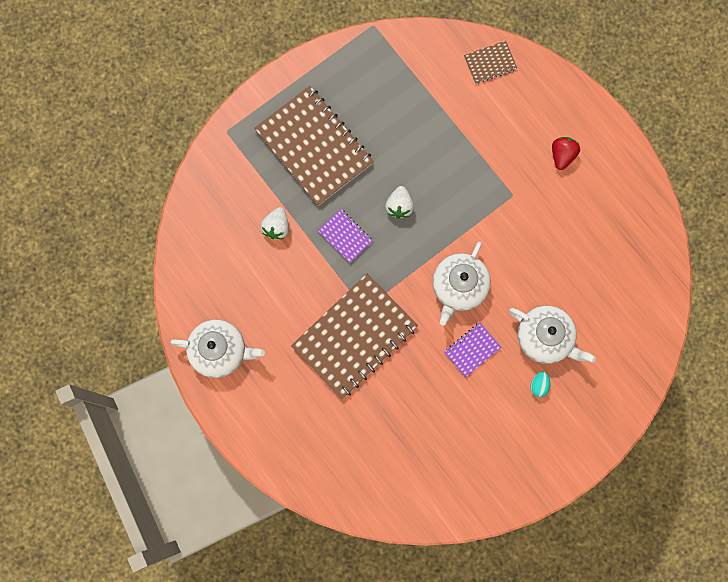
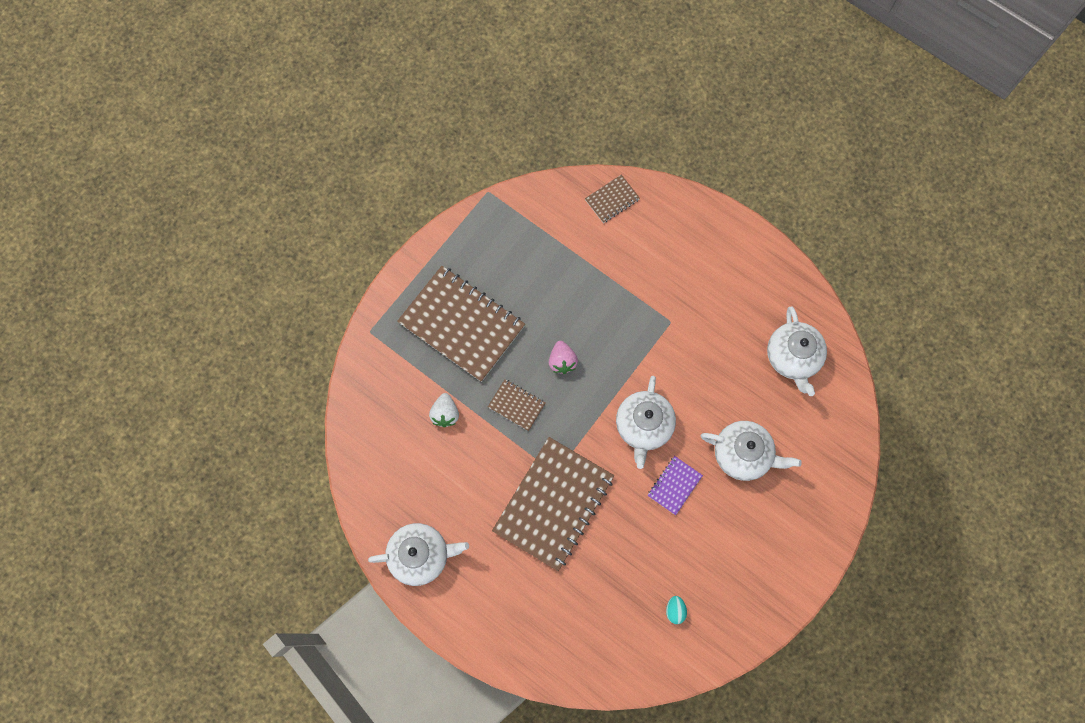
camera: 15 degrees left, 5 degrees down
(345, 236) = (516, 405): purple notebook -> brown notebook
(399, 206) = (562, 361): white strawberry -> pink strawberry
(539, 385) = (750, 503): turquoise egg -> turquoise egg (675, 610)
(562, 155) = (707, 270): red strawberry -> none
(619, 259) = (792, 357): none -> white teapot

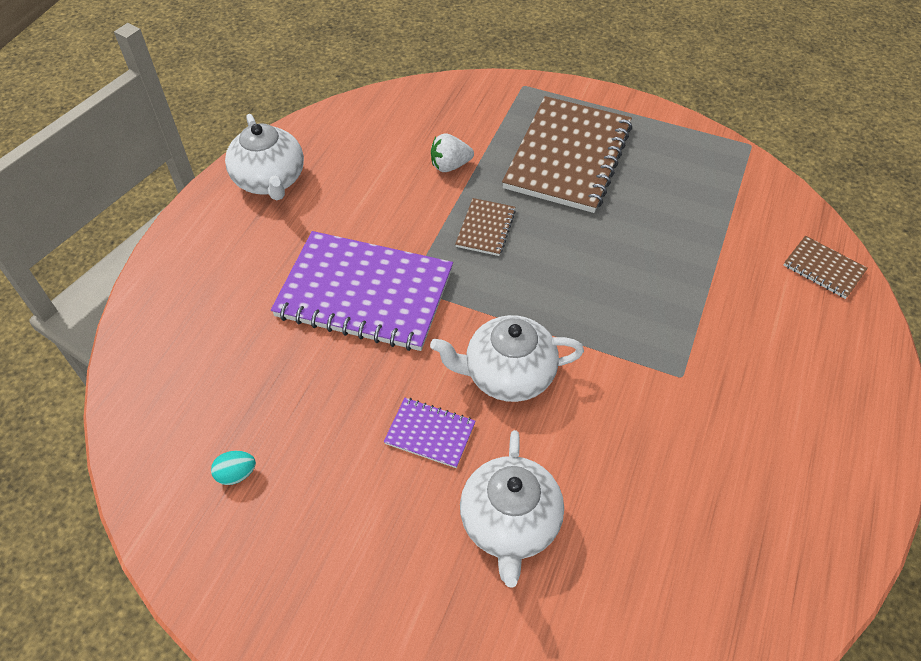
camera: 75 degrees right, 20 degrees down
(553, 504) = (365, 293): brown notebook -> purple notebook
(562, 361) = (564, 262): pink strawberry -> none
(792, 357) = (708, 571): white teapot -> none

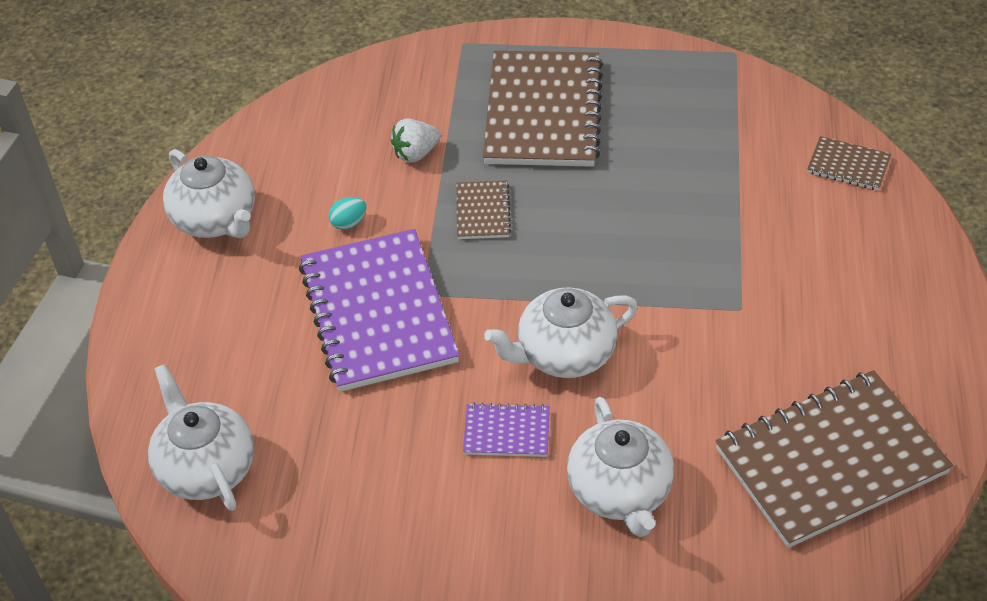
camera: 15 degrees left, 5 degrees down
(167, 391) = (206, 468): none -> white teapot
(236, 474) = (321, 526): turquoise egg -> turquoise egg (349, 223)
(365, 293) = (378, 313): purple notebook -> purple notebook turned 75 degrees clockwise
(720, 554) = (830, 461): none -> brown notebook

